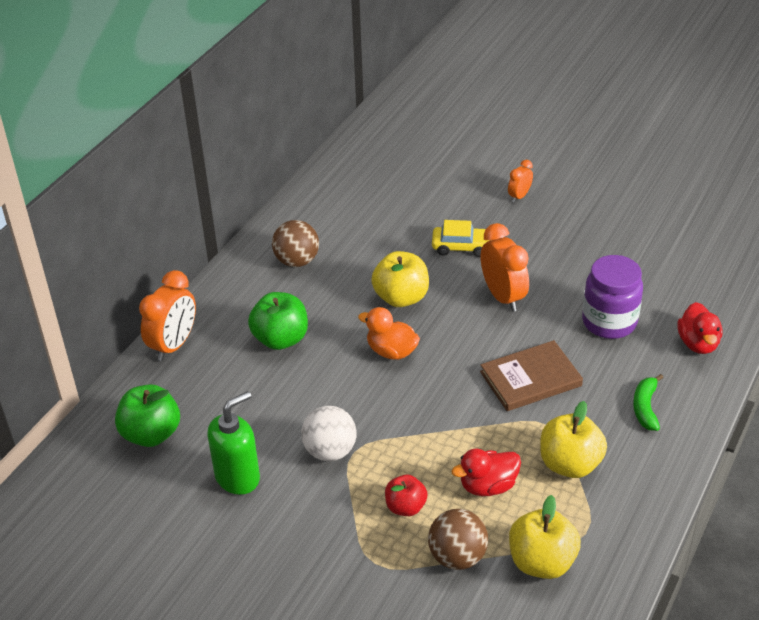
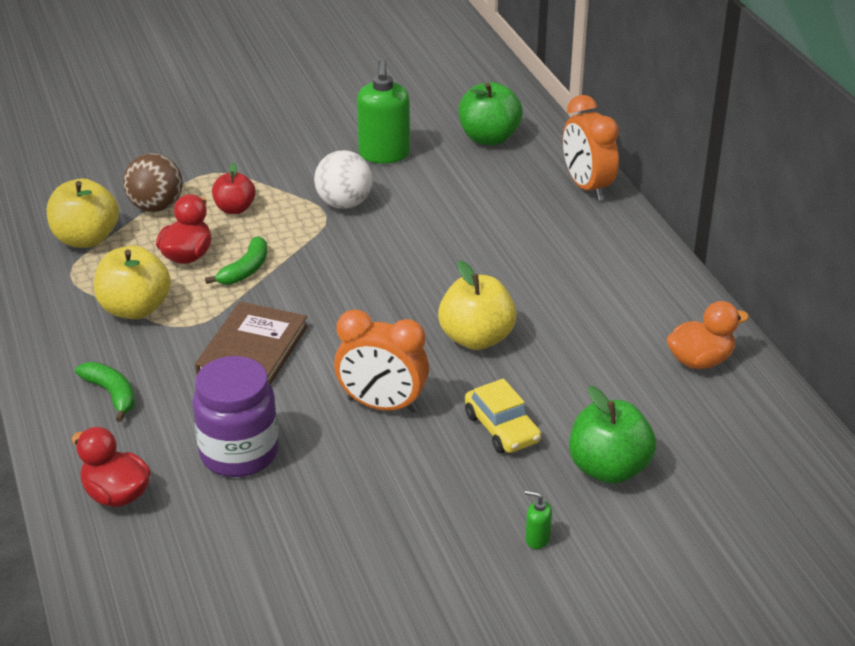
camera: 130 degrees right, 5 degrees down
(280, 339) = (516, 242): green apple -> green apple (608, 469)
(297, 261) = (625, 304): brown ball -> none
(391, 351) = (410, 292): orange duck -> orange duck (700, 361)
(462, 247) = (502, 428): yellow car -> yellow car turned 75 degrees counterclockwise
(465, 443) = (245, 270): none -> green banana
(519, 196) = (537, 539): orange clock -> green soap dispenser

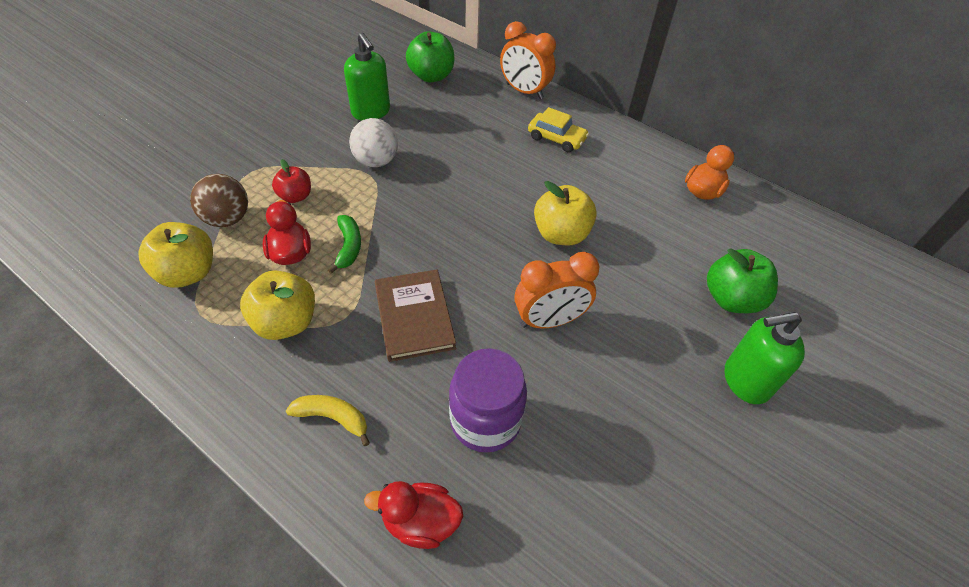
camera: 35 degrees left, 15 degrees up
(112, 394) = (333, 418): green banana -> yellow banana
(502, 428) = (642, 300): yellow car -> yellow car (556, 138)
(537, 539) = (745, 381): green soap dispenser -> green soap dispenser, size x2.34

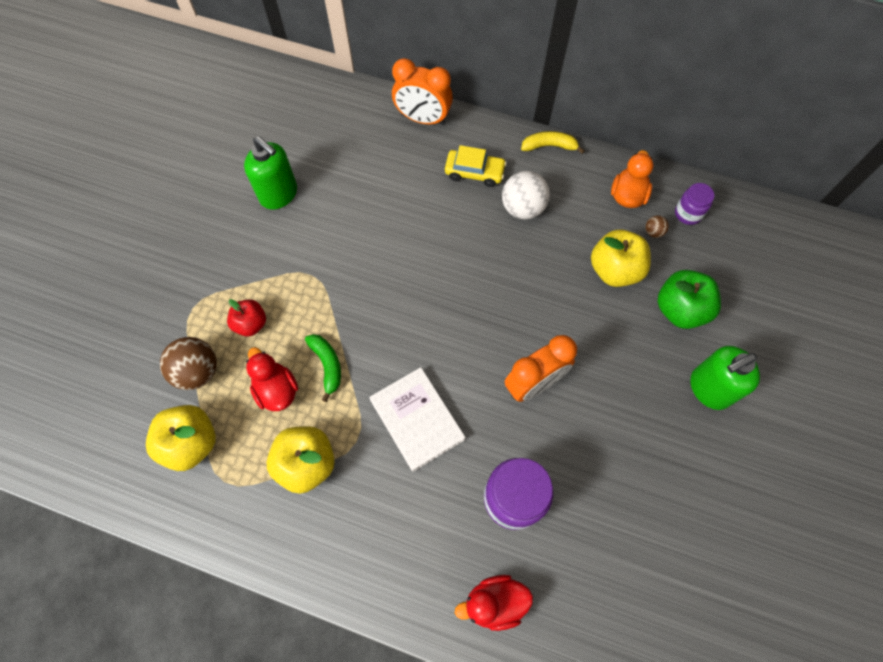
camera: 15 degrees left, 15 degrees up
(333, 418) = (388, 540): yellow banana -> yellow banana (549, 146)
(376, 161) = (310, 256): white ball -> white ball (522, 208)
(414, 317) = (417, 419): brown book -> white book
(431, 76) = (321, 126): green apple -> none
(561, 234) = (515, 287): yellow apple -> yellow apple (614, 270)
(721, 226) = (653, 232): none -> brown ball
(762, 221) = (688, 213): none -> purple jar

